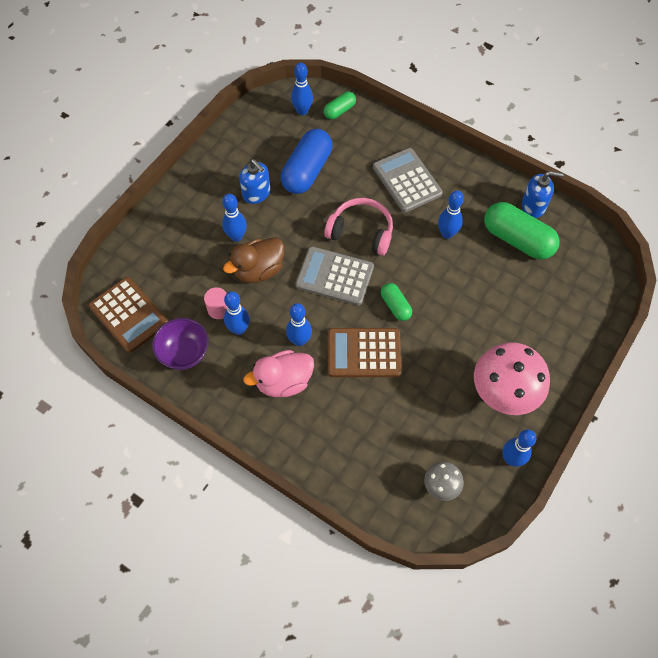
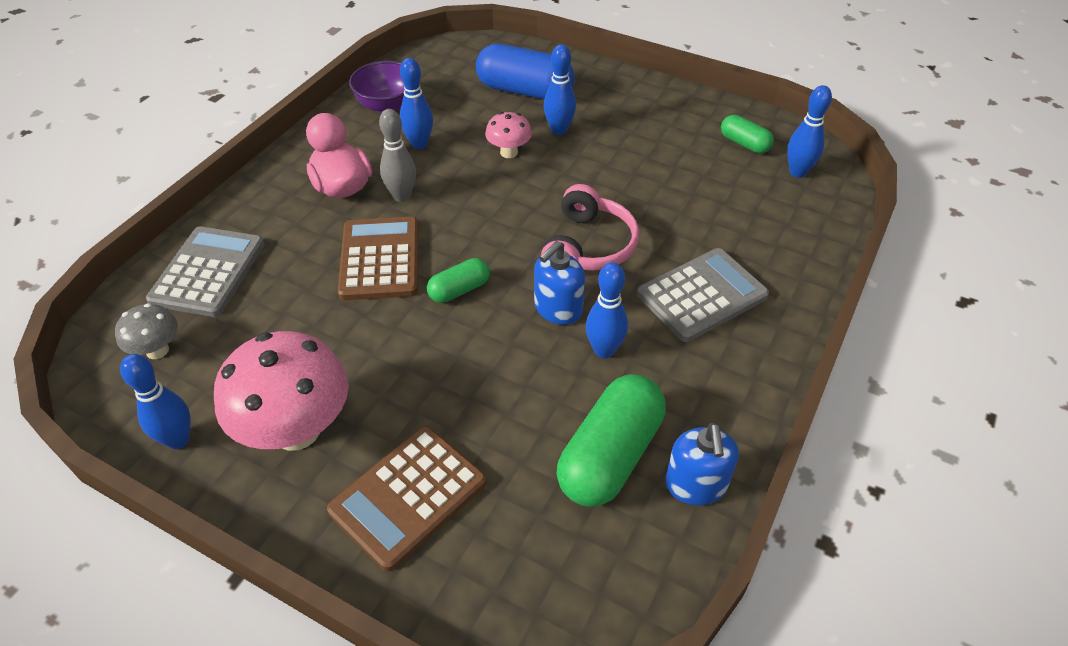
camera: 85 degrees right, 15 degrees down
(129, 315) = (438, 63): brown calculator -> brown calculator (408, 496)
(219, 309) = (448, 125): pink cylinder -> none
(256, 193) = (633, 141): blue soap dispenser -> blue soap dispenser (558, 309)
(258, 270) = (509, 152): brown duck -> pink mushroom
(299, 340) = (402, 196): blue bowling pin -> grey bowling pin
(307, 171) = (686, 184): blue capsule -> blue capsule (524, 91)
(334, 276) = (506, 223): grey calculator -> grey calculator (208, 272)
(339, 111) = (816, 210): green capsule -> green capsule (744, 144)

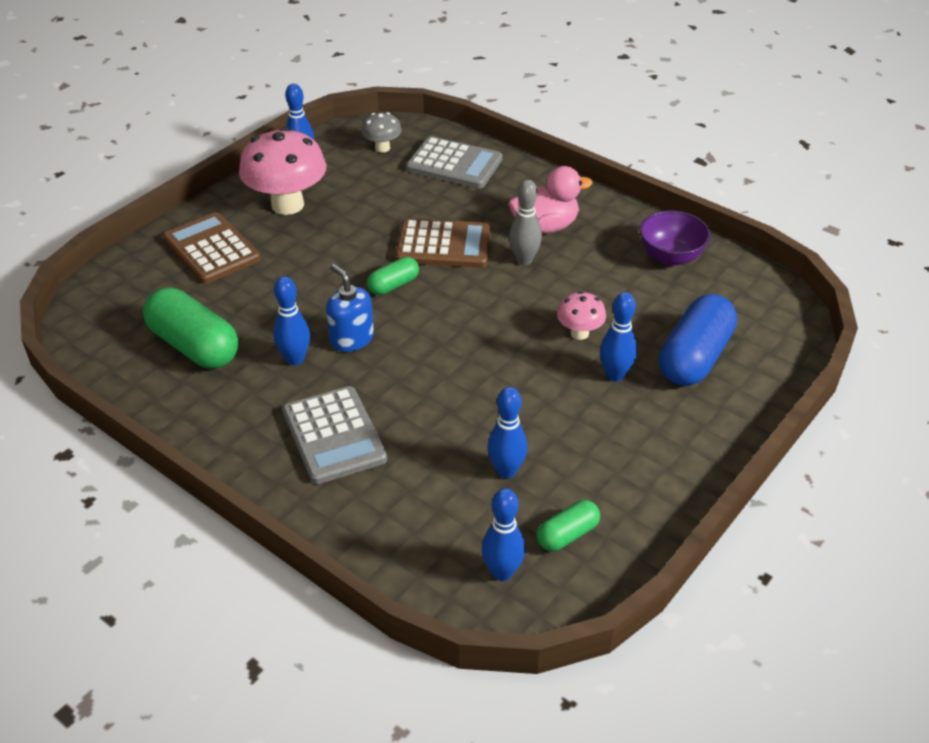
camera: 100 degrees right, 5 degrees down
(419, 144) = (602, 274): blue bowling pin -> blue bowling pin (506, 471)
(459, 290) = (393, 285): green capsule -> green capsule turned 75 degrees clockwise
(588, 246) = (424, 369): pink headphones -> none
(696, 485) = (146, 386): blue soap dispenser -> none

